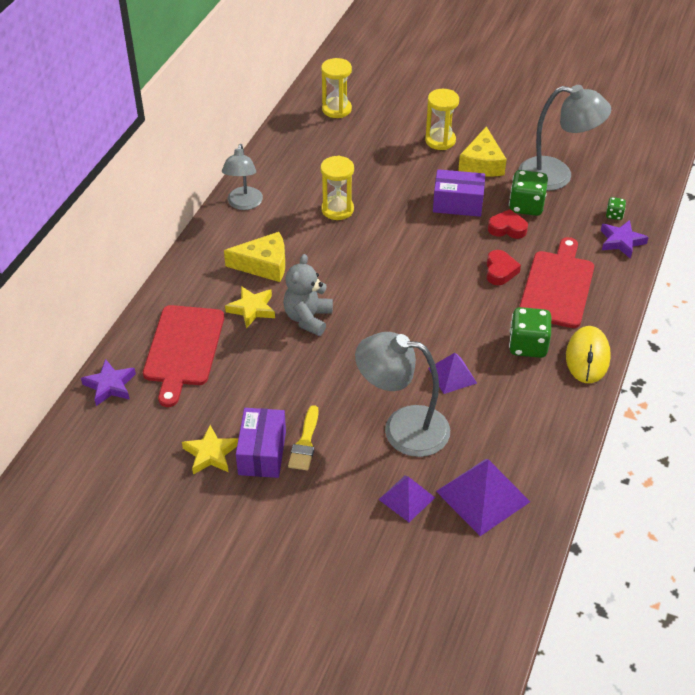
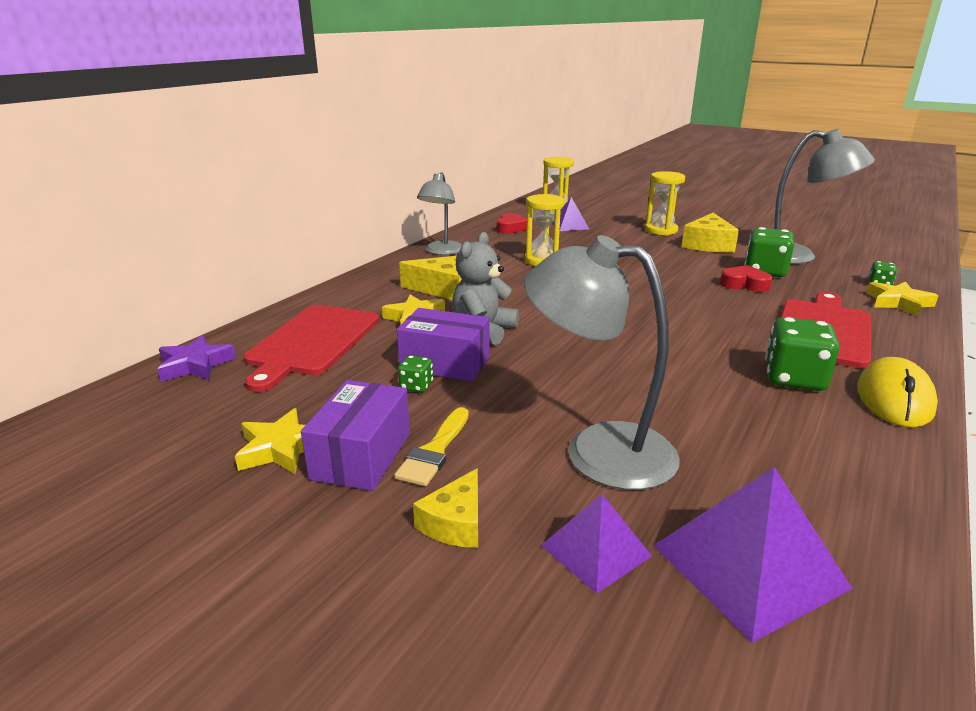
camera: 10 degrees right, 20 degrees down
(276, 387) = (416, 386): none -> green dice
(331, 492) = (455, 523): none -> yellow cheese
(452, 375) = (680, 398): purple pyramid -> purple pyramid (569, 225)
(458, 204) = (682, 265): purple box -> purple box (445, 363)
(500, 271) = (740, 313): red heart -> red heart (511, 228)
(621, 241) = (898, 303): purple star -> yellow star

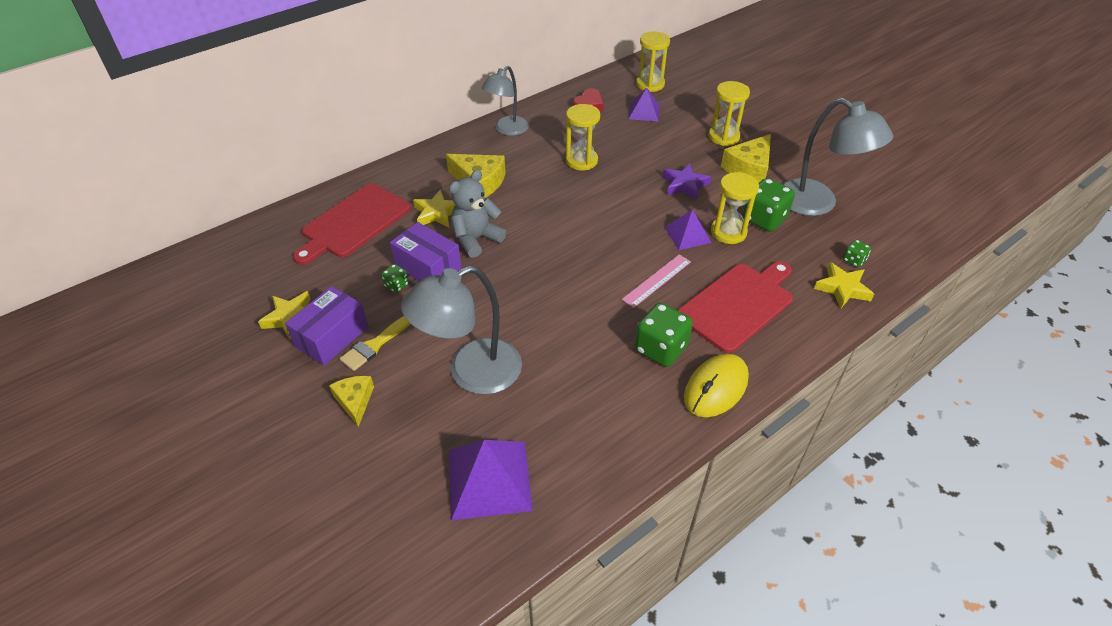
camera: 20 degrees right, 20 degrees up
(195, 365) = (272, 228): purple star -> purple star (684, 185)
(455, 523) = (355, 401): yellow cheese -> yellow cheese turned 120 degrees clockwise
(595, 550) = (415, 443): purple pyramid -> purple pyramid (687, 235)
(598, 450) = (471, 373): grey lamp -> grey lamp turned 75 degrees counterclockwise
(720, 327) = (657, 280): none -> pink ruler
(744, 284) = (728, 232): red heart -> yellow hourglass

